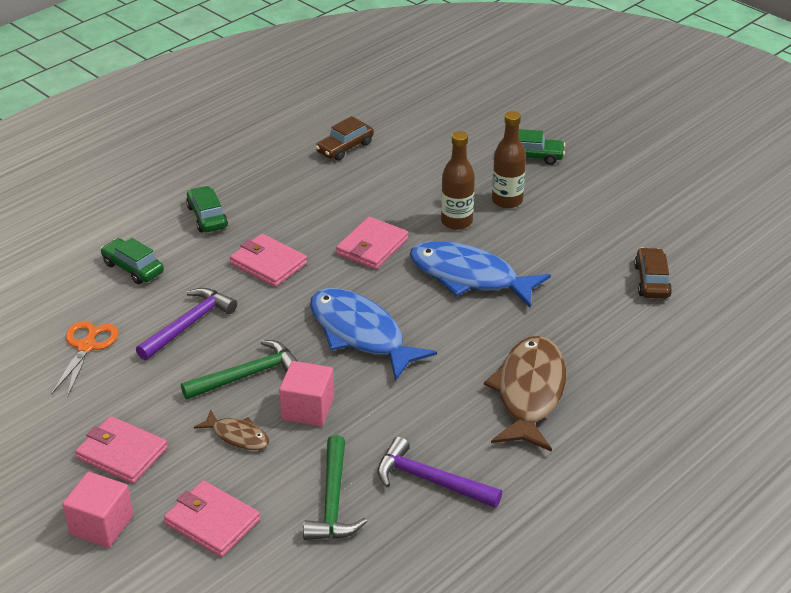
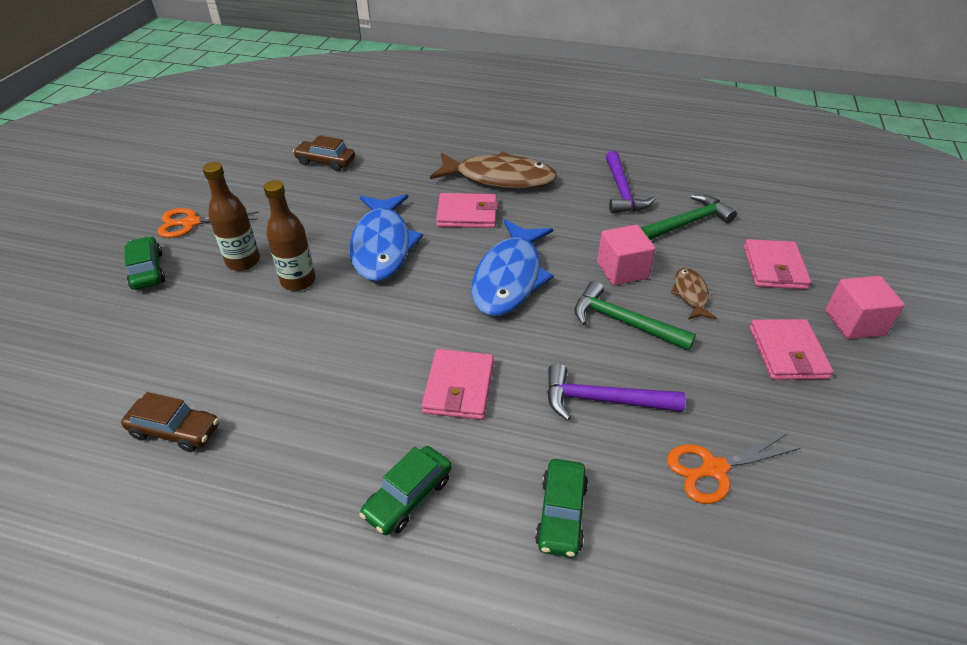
camera: 120 degrees left, 5 degrees up
(372, 246) = (376, 321): pink wallet -> pink wallet (467, 214)
(529, 393) = (499, 178): brown fish -> brown fish turned 150 degrees counterclockwise
(589, 184) = (191, 223): none -> orange scissors
(651, 281) = (326, 162): brown car -> brown car turned 45 degrees clockwise

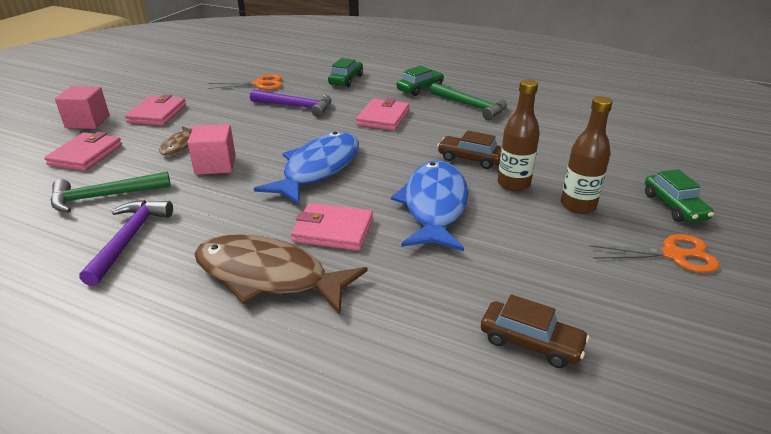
camera: 170 degrees left, 10 degrees down
(175, 431) = (561, 116): brown car -> brown car (470, 159)
(623, 322) = (248, 136): green hammer -> green hammer (471, 106)

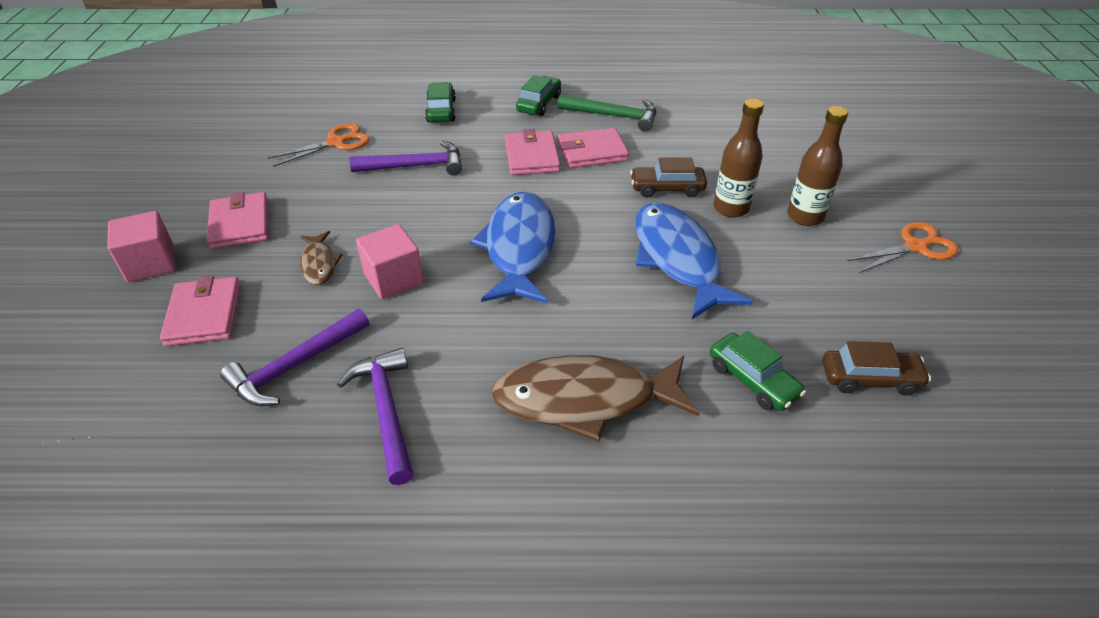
camera: 25 degrees left, 10 degrees up
(104, 196) = (294, 366): green hammer -> purple hammer
(333, 230) = (603, 322): pink wallet -> pink wallet (592, 152)
(674, 206) = (883, 193): green car -> green car (752, 380)

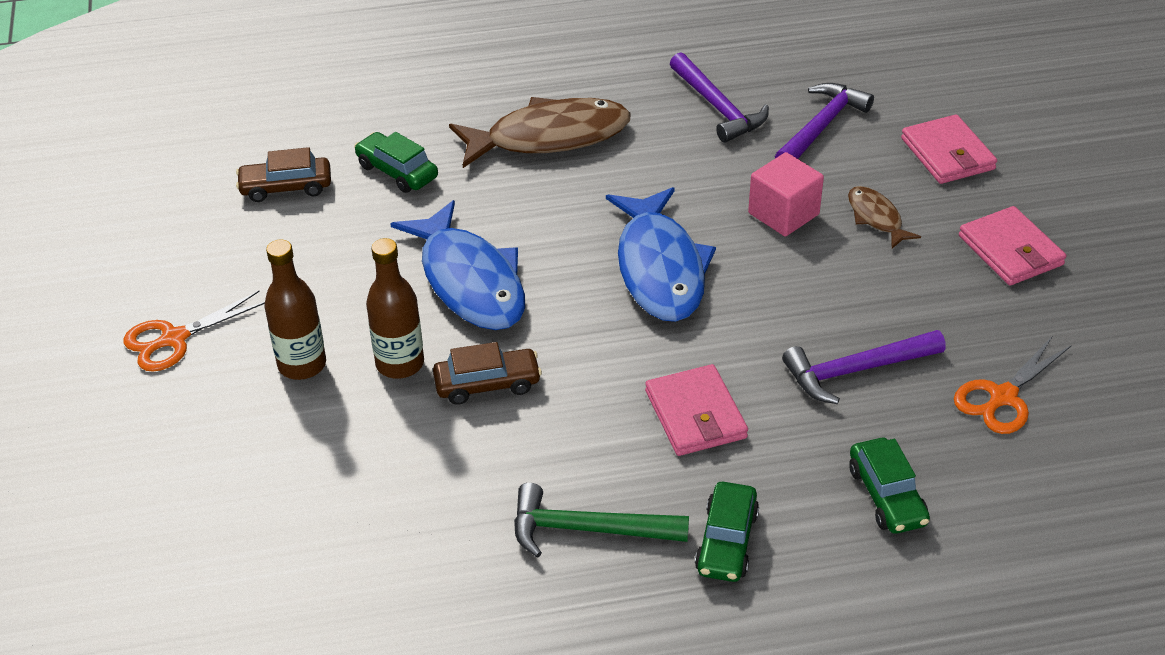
camera: 170 degrees right, 0 degrees up
(151, 263) = (1059, 193): pink cube -> none
(592, 152) = (606, 438): pink wallet -> none

